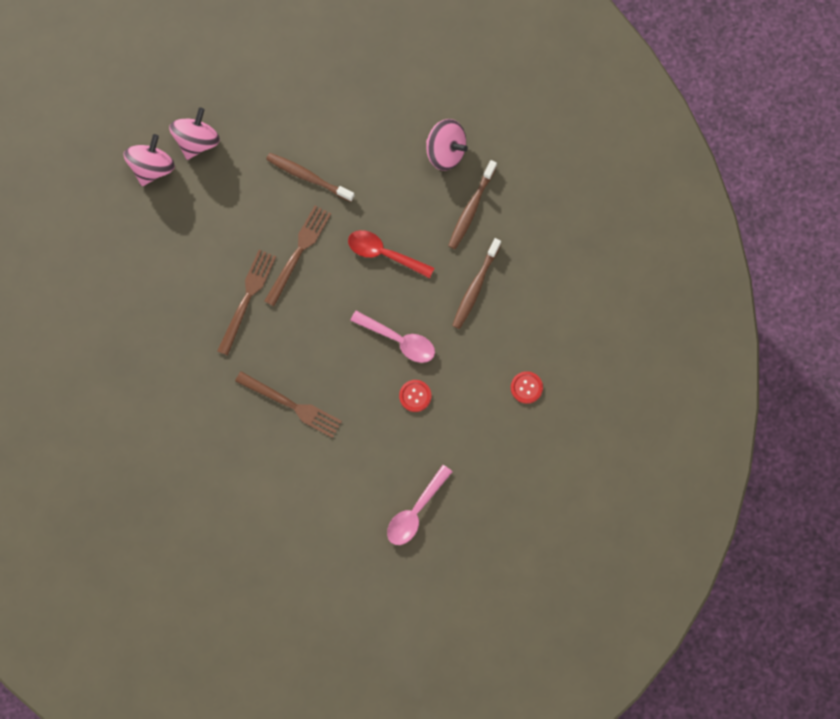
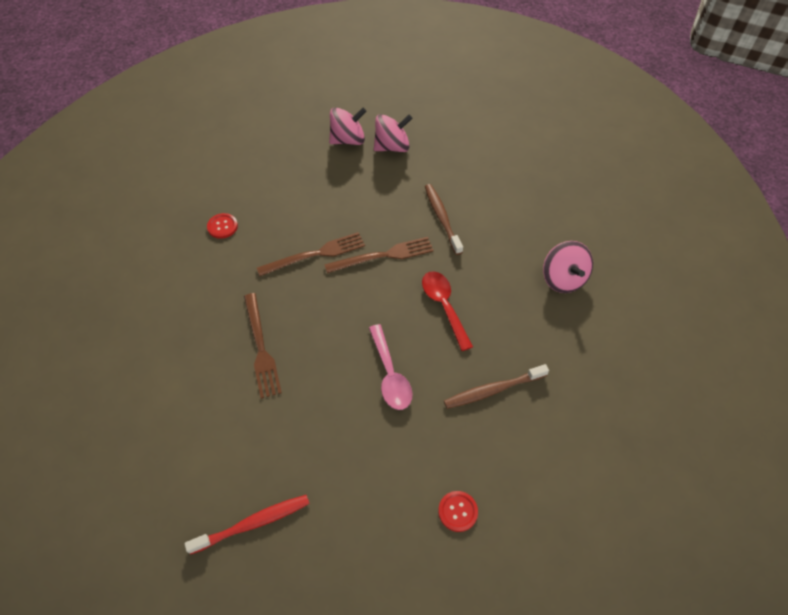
camera: 45 degrees right, 20 degrees down
(415, 396) = (357, 427): red button -> red button (222, 226)
(415, 511) = (253, 523): pink spoon -> red toothbrush
(471, 208) = (546, 331): brown toothbrush -> none

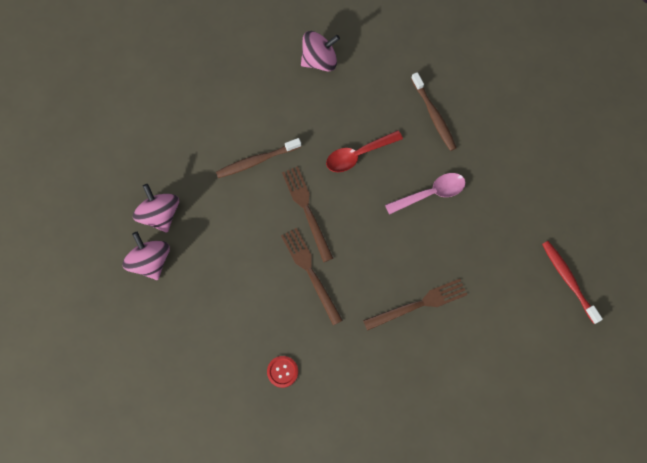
camera: 95 degrees left, 15 degrees up
(457, 511) = (534, 138): red button -> none

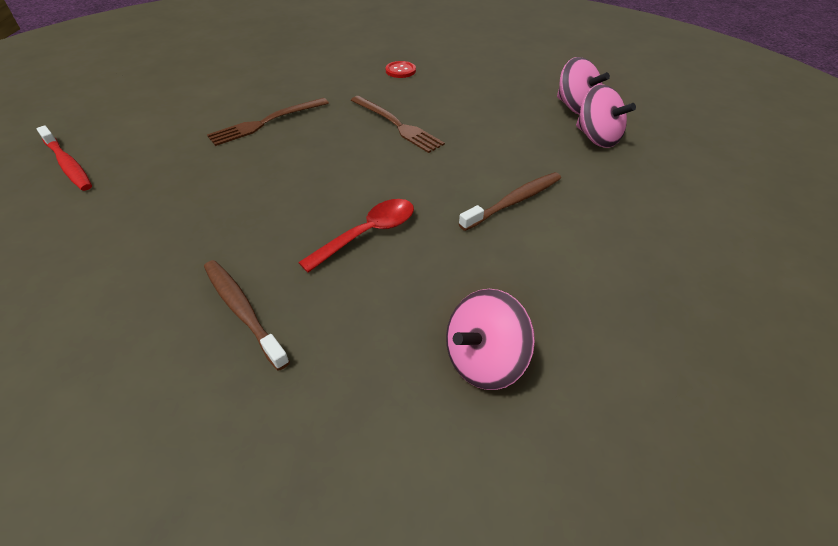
camera: 165 degrees right, 25 degrees down
(307, 210) = (421, 168): brown fork -> none
(431, 193) = (250, 211): pink spoon -> none

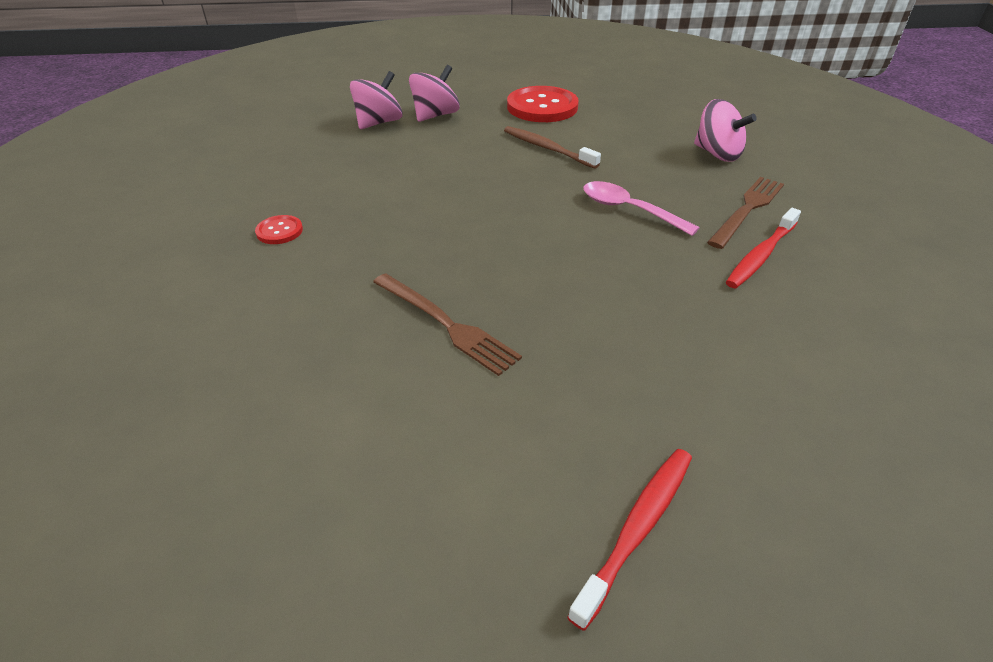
camera: 100 degrees left, 5 degrees down
(243, 311) = (760, 255): brown toothbrush -> red toothbrush
(368, 234) = (628, 210): red spoon -> pink spoon
(397, 125) = (432, 217): brown fork -> brown fork (747, 209)
(634, 215) = (542, 107): none -> red button

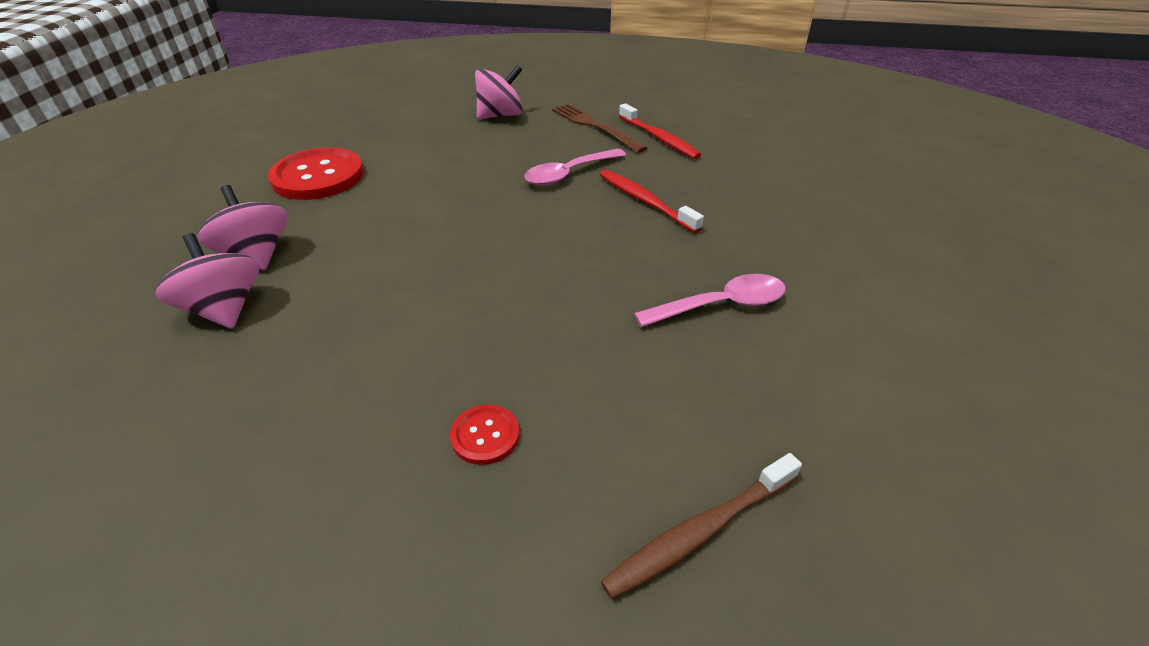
camera: 75 degrees left, 0 degrees up
(446, 324) = (721, 305): brown fork -> pink spoon
(547, 148) = (421, 191): brown toothbrush -> brown toothbrush (700, 532)
(637, 529) = (941, 252): red toothbrush -> red toothbrush (645, 201)

